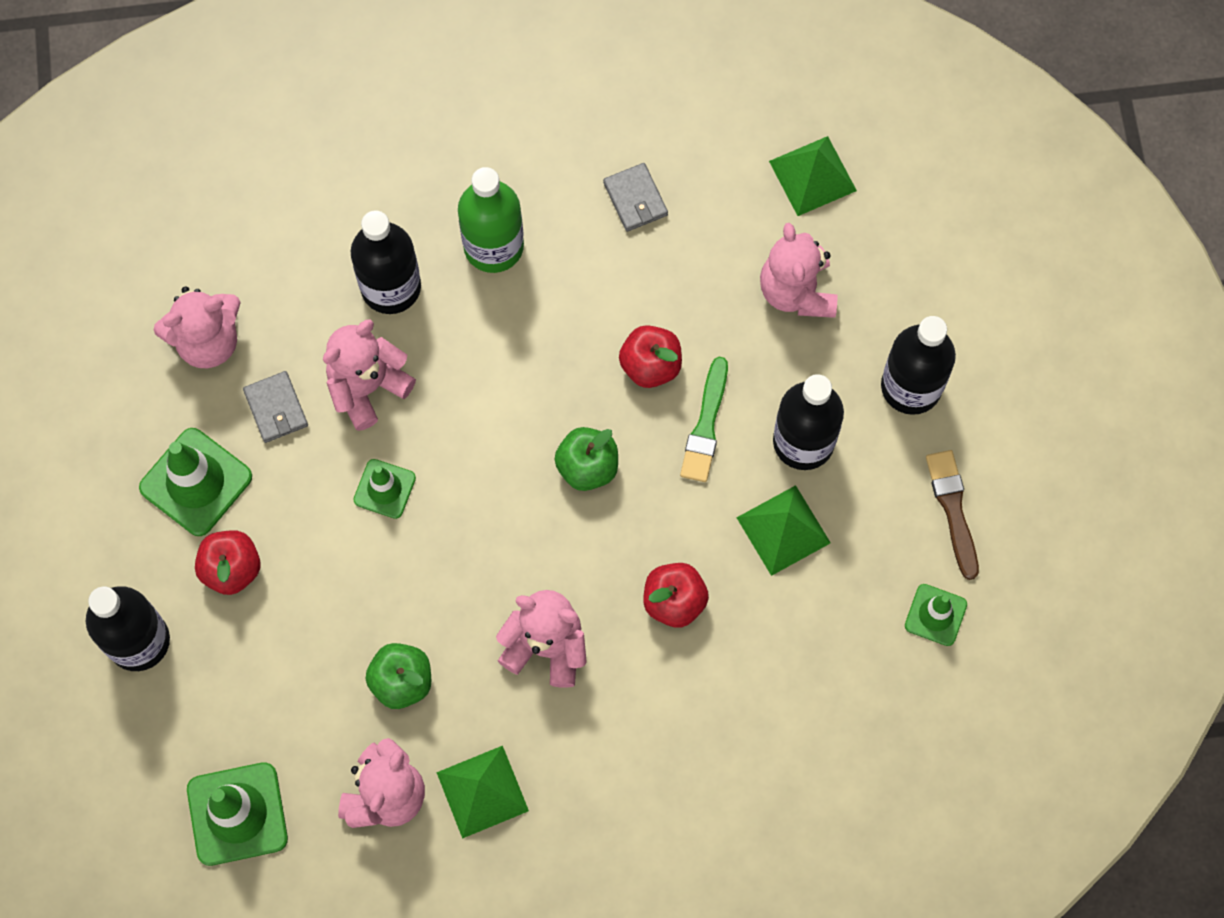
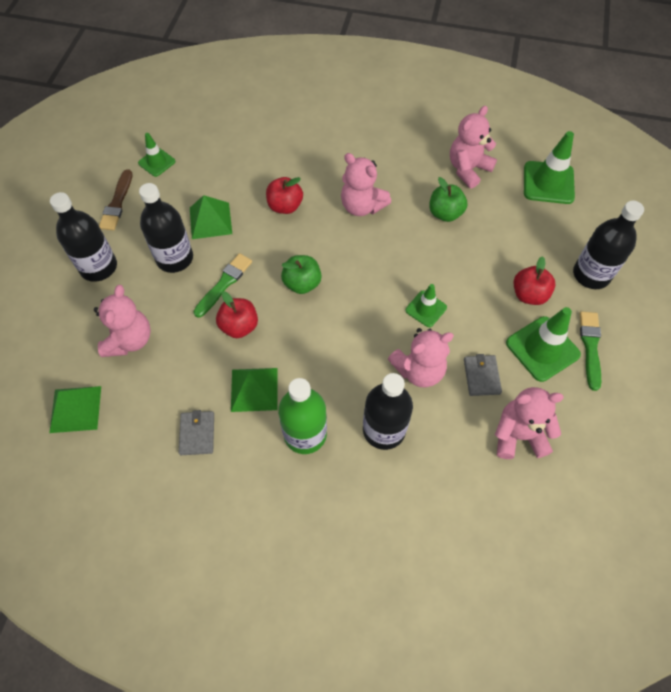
camera: 160 degrees left, 10 degrees down
(125, 509) = (590, 347): none -> green brush
(482, 791) = (418, 157): green pyramid -> green pyramid (254, 389)

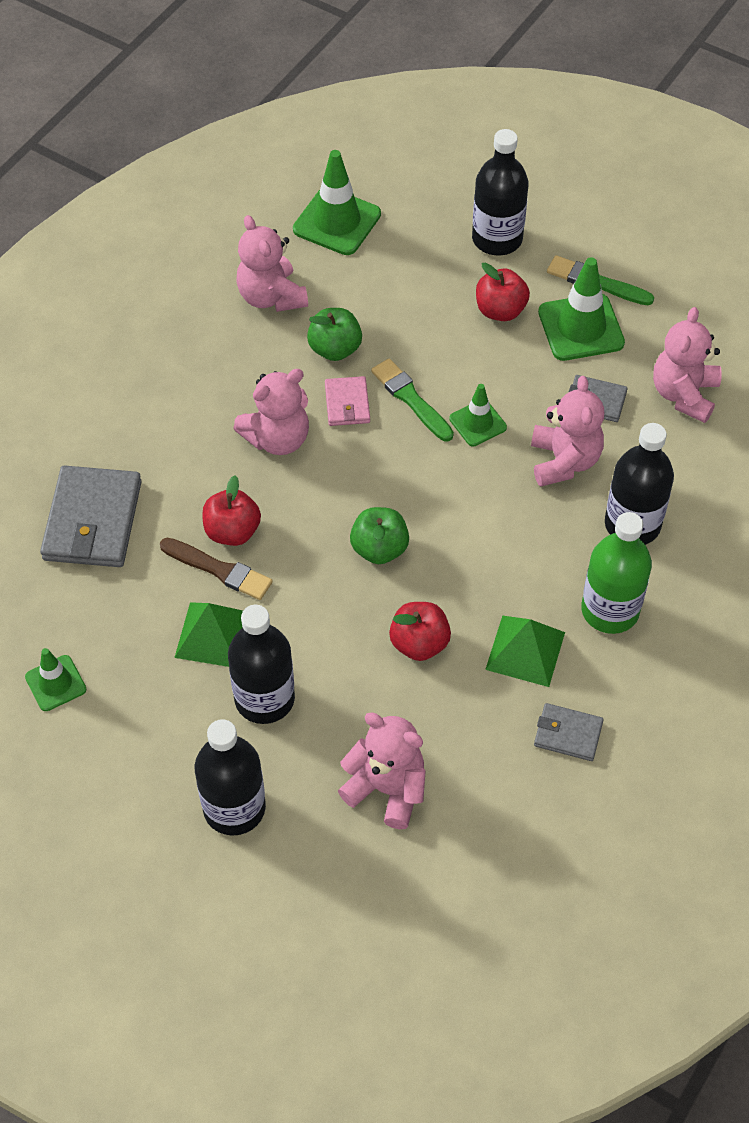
camera: 70 degrees left, 5 degrees down
(75, 409) = (476, 881): green pyramid -> none
(117, 203) = (115, 758): brown brush -> brown brush (219, 570)
(224, 284) = (339, 645): green brush -> green brush (411, 399)
(267, 142) = (92, 521): none -> grey wallet
(405, 233) = (347, 403): none -> pink wallet

